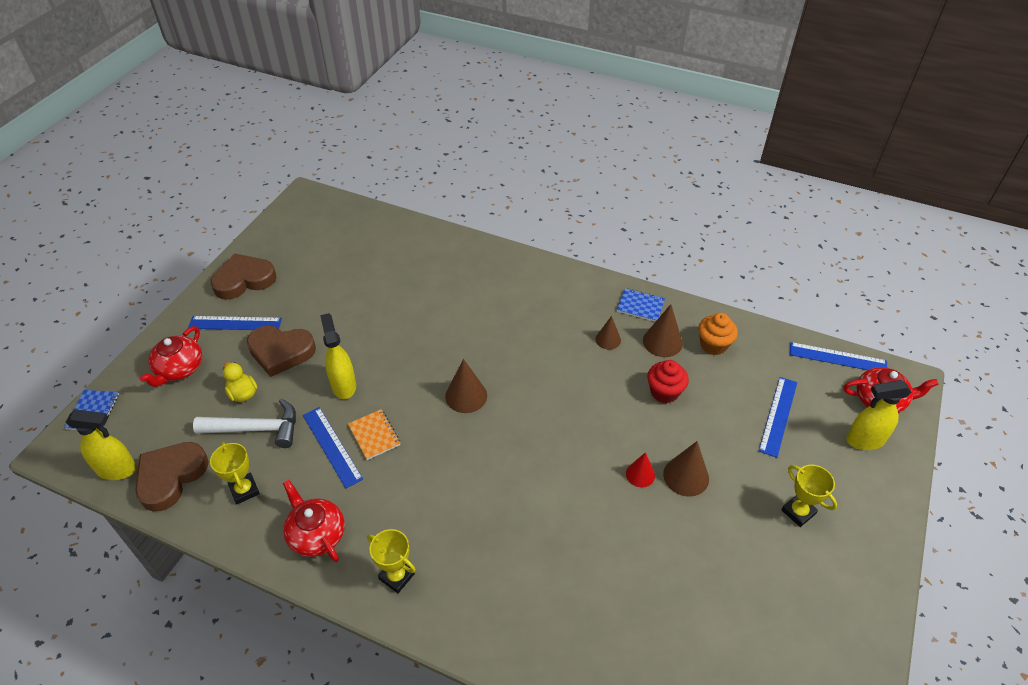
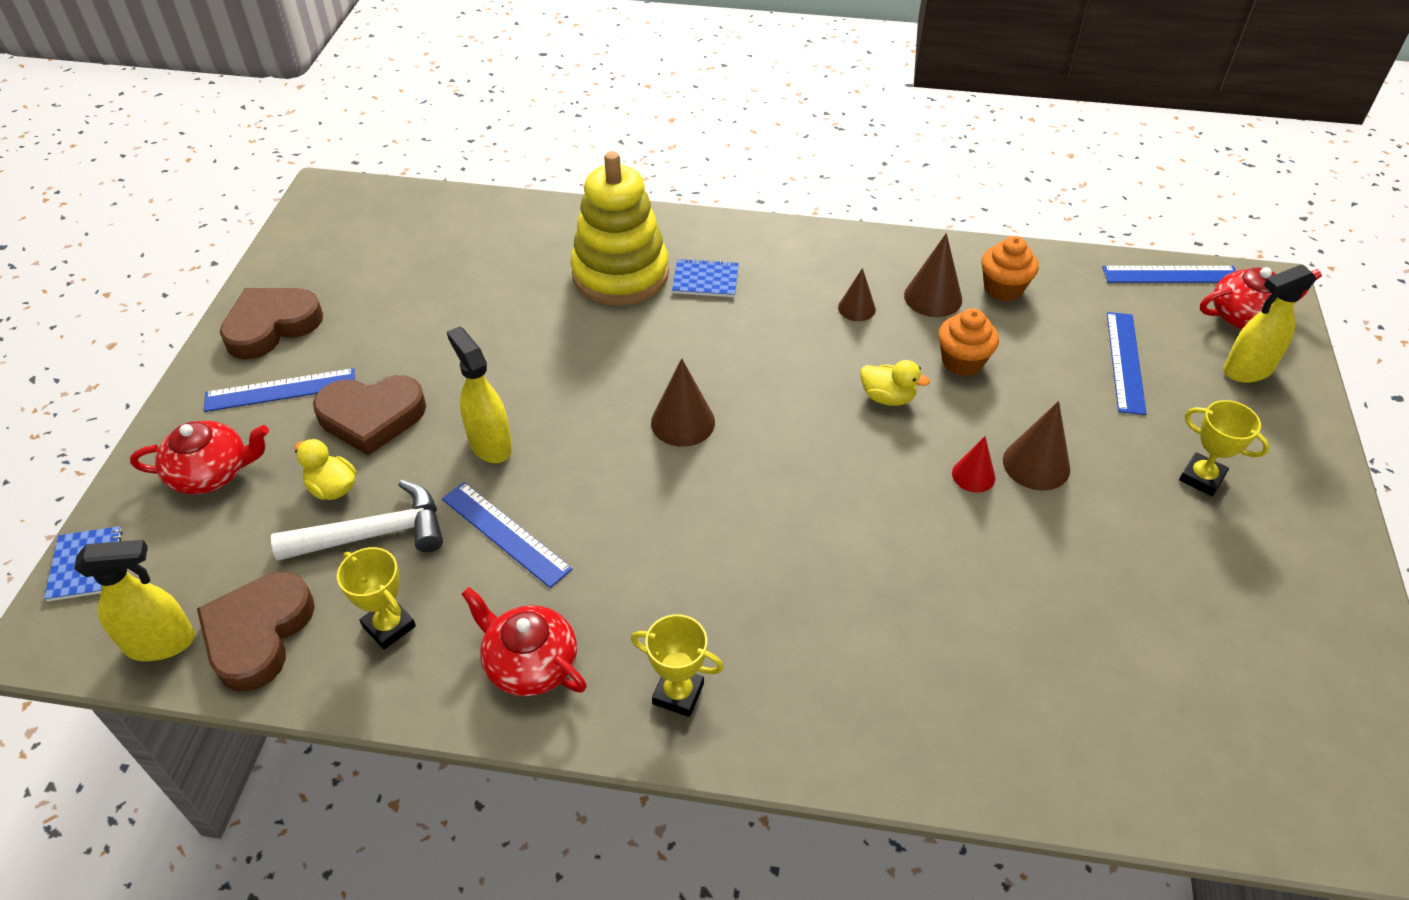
camera: 15 degrees left, 0 degrees up
(179, 369) = (212, 473): red teapot -> red teapot turned 105 degrees counterclockwise
(374, 435) = (565, 504): orange notebook -> none
(464, 285) = (620, 274): none -> yellow stacking toy
(604, 407) = (887, 397): none -> yellow duck
(640, 306) = (884, 257): blue notebook -> blue notebook (705, 280)
(664, 392) = (962, 361): red cupcake -> orange cupcake

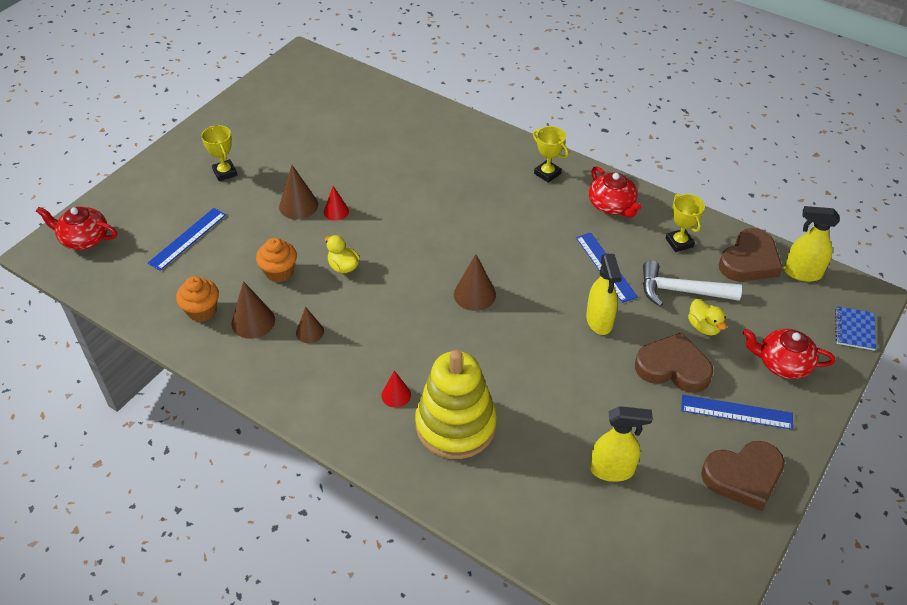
camera: 155 degrees left, 0 degrees up
(705, 280) = (396, 395): blue notebook -> red cone
(1170, 274) = (87, 281): blue ruler -> none
(1247, 370) = (129, 211): yellow spray bottle -> yellow spray bottle (612, 470)

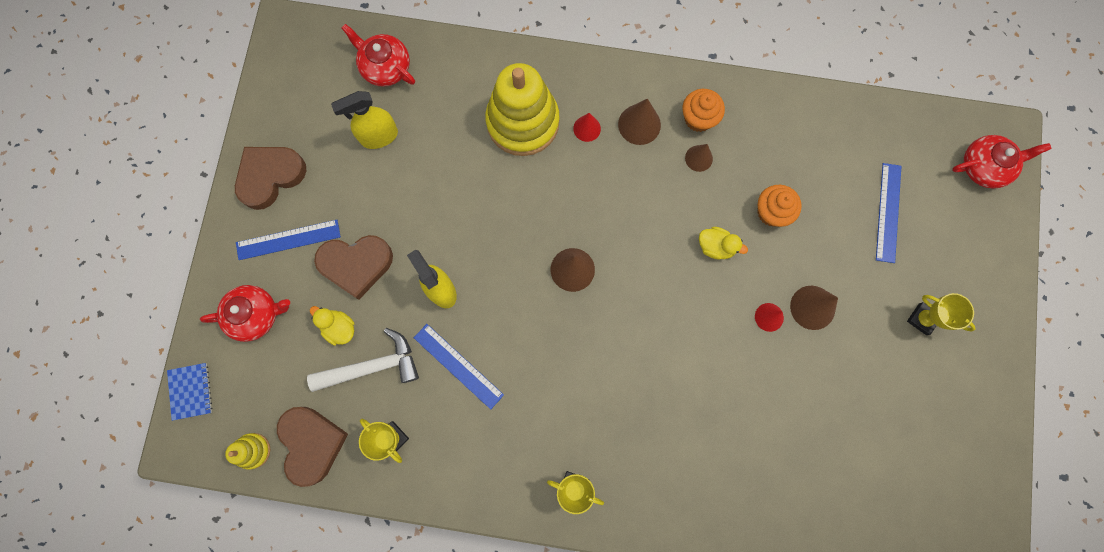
camera: 155 degrees right, 30 degrees up
(202, 311) = (809, 137): orange cupcake -> orange cupcake (698, 118)
(253, 321) = (756, 147): brown cone -> brown cone (639, 124)
(612, 205) = (482, 465): red teapot -> red teapot (385, 67)
(749, 261) = (311, 444): brown heart -> brown heart turned 150 degrees clockwise
(802, 273) = (253, 450): yellow spray bottle -> yellow stacking toy

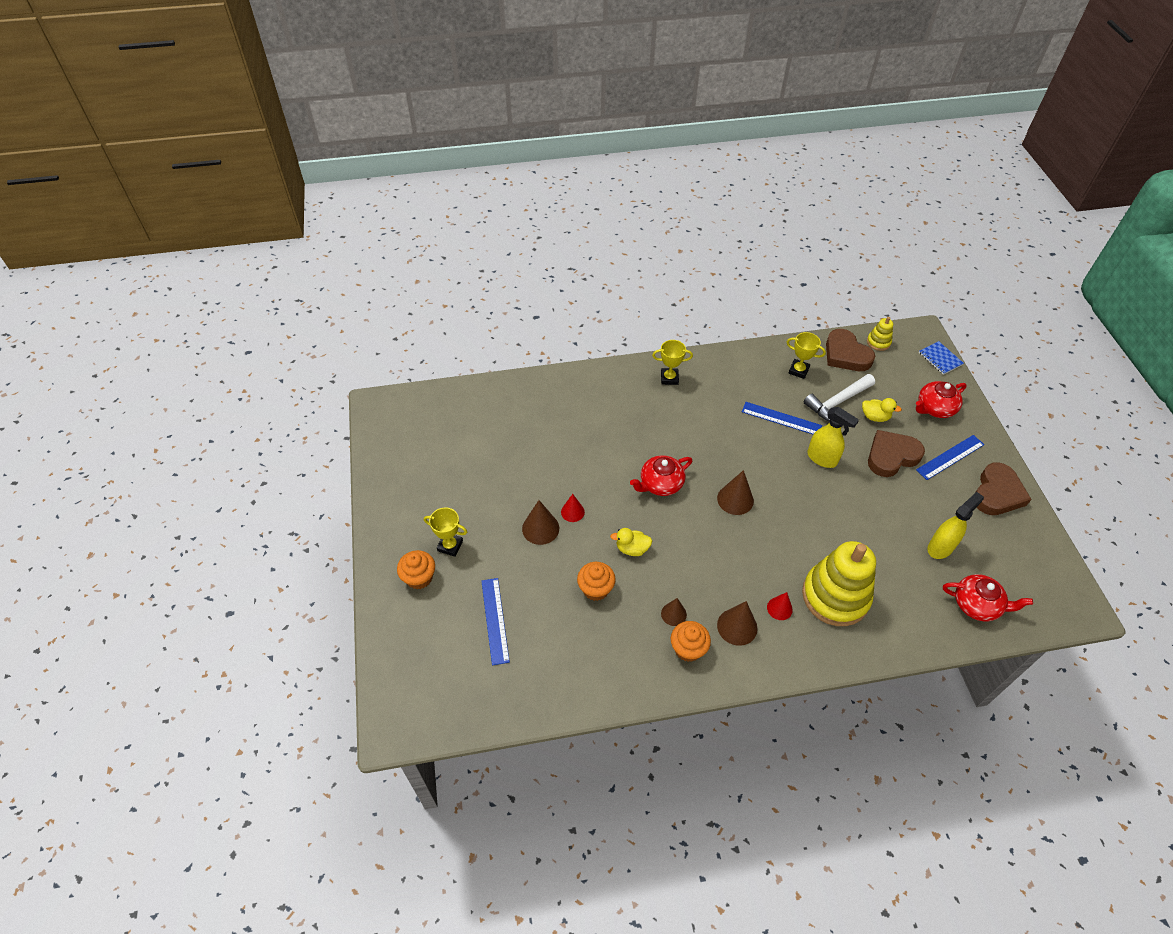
camera: 160 degrees right, 25 degrees down
(963, 289) = (419, 578): none -> orange cupcake
(984, 167) = (412, 690): red teapot -> red teapot (660, 484)

